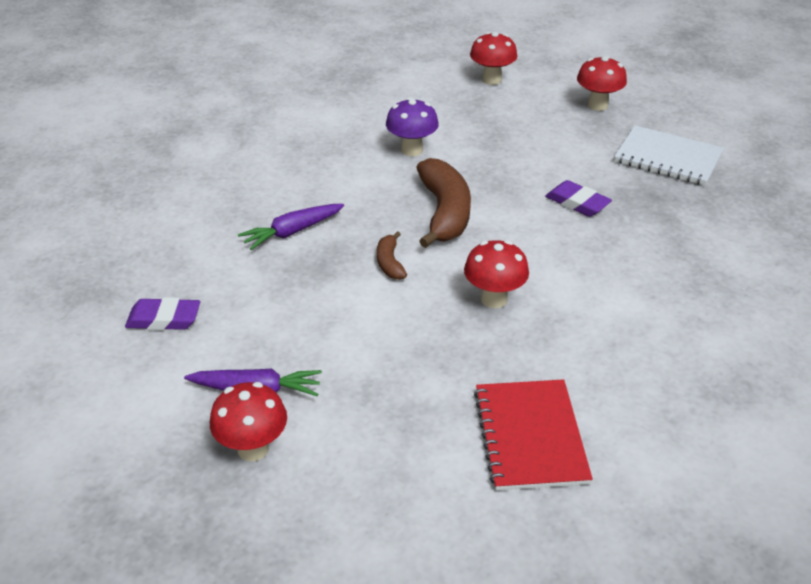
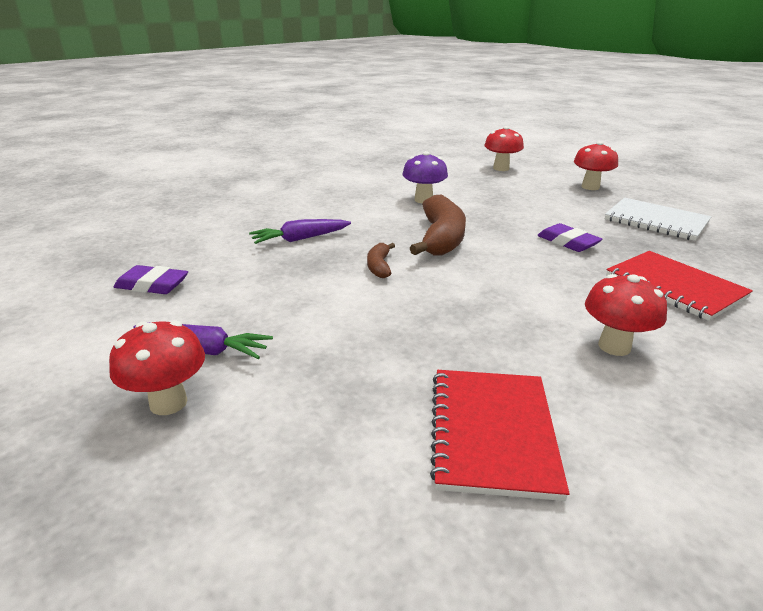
camera: 10 degrees right, 10 degrees down
(494, 299) = (474, 302): red mushroom -> red mushroom (614, 346)
(680, 254) = (674, 287): none -> red notebook

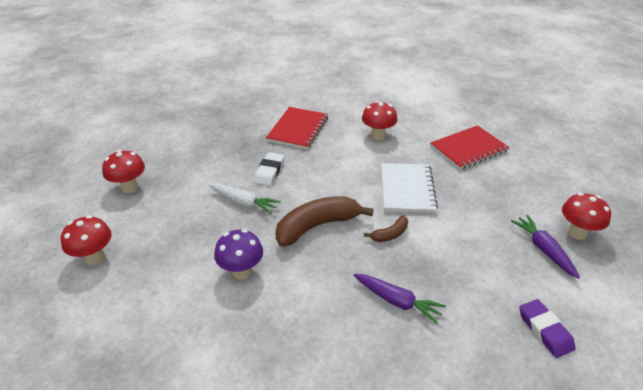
camera: 125 degrees left, 10 degrees up
(519, 219) = (243, 202): none -> white carrot
(567, 242) = (269, 172): purple eraser -> white eraser
(656, 221) = (196, 146): white notebook -> white notebook (407, 189)

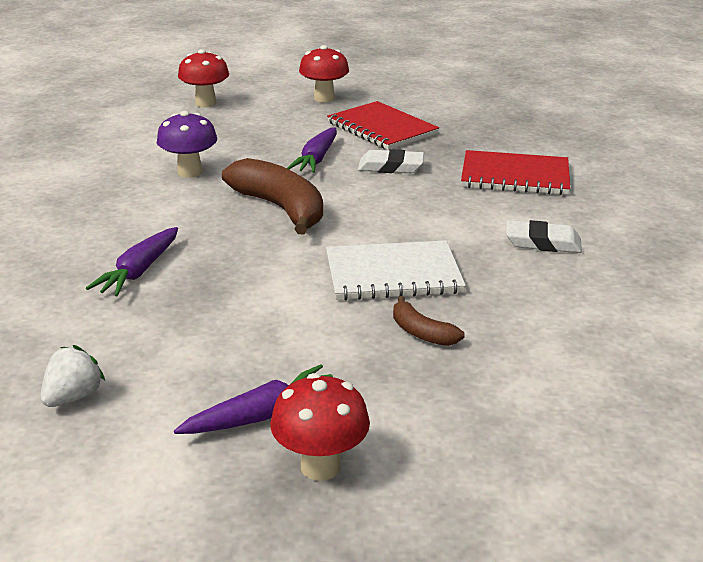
camera: 80 degrees right, 10 degrees down
(243, 202) = (316, 159): white carrot -> purple carrot
(378, 136) = (542, 242): red mushroom -> white eraser
(390, 234) = (274, 262): brown banana -> brown banana (421, 333)
(468, 149) = (561, 341): red notebook -> red notebook (382, 128)
(545, 330) = (73, 397): purple eraser -> white strawberry

